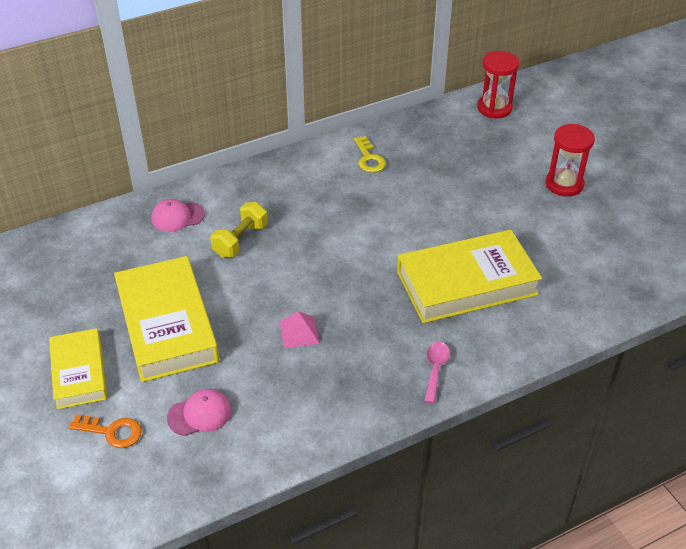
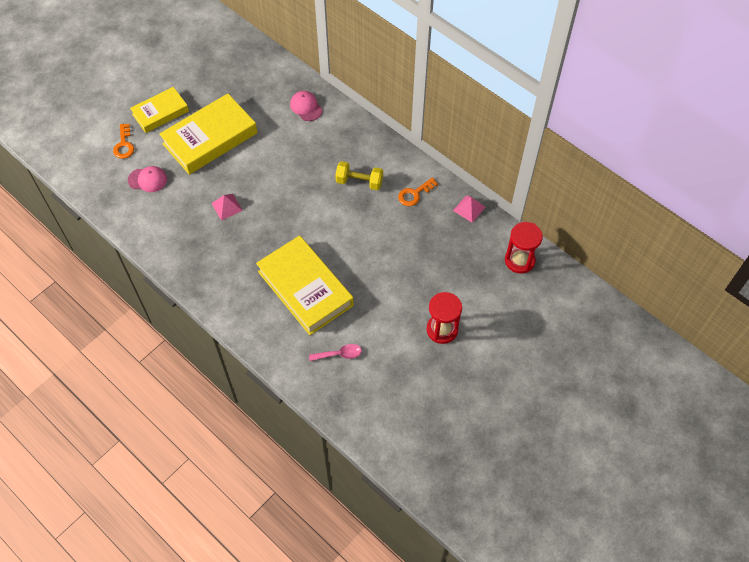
camera: 70 degrees right, 15 degrees up
(199, 414) = (147, 180): pink cap -> pink cap turned 45 degrees counterclockwise
(240, 240) = (297, 148): yellow dumbbell -> yellow dumbbell (359, 182)
(369, 159) = (414, 194): yellow key -> orange key
(410, 124) = (469, 208): none -> pink pyramid
(435, 369) = (220, 289): pink spoon -> pink spoon (339, 354)

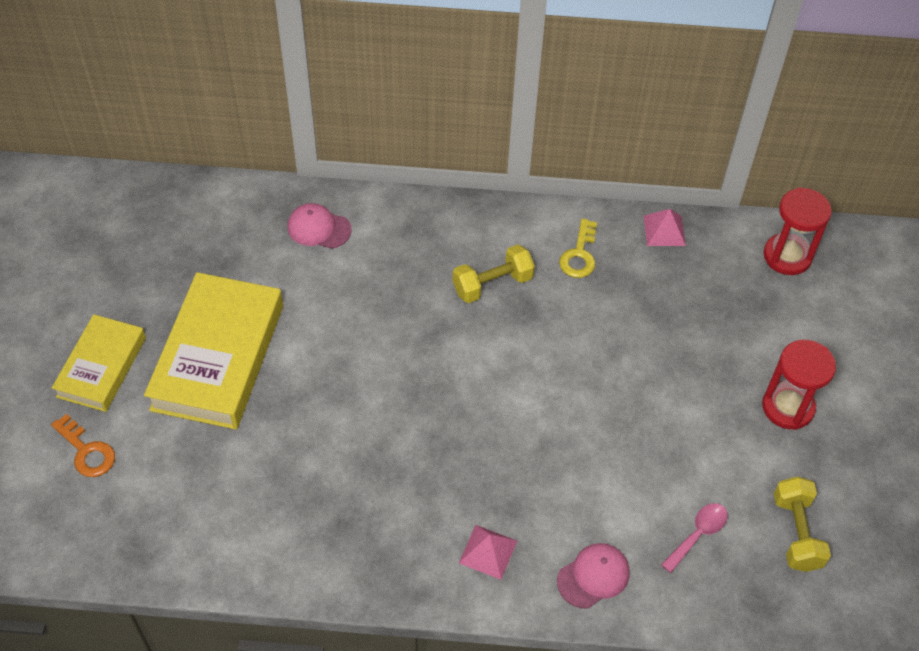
camera: 40 degrees left, 5 degrees down
(147, 180) = (177, 479): pink cap -> pink cap (593, 576)
(227, 207) = (340, 439): pink pyramid -> pink pyramid (488, 552)
(305, 288) = (564, 477): yellow book -> none
(385, 386) = (796, 533): none -> yellow dumbbell
(414, 194) = (579, 254): orange key -> yellow key

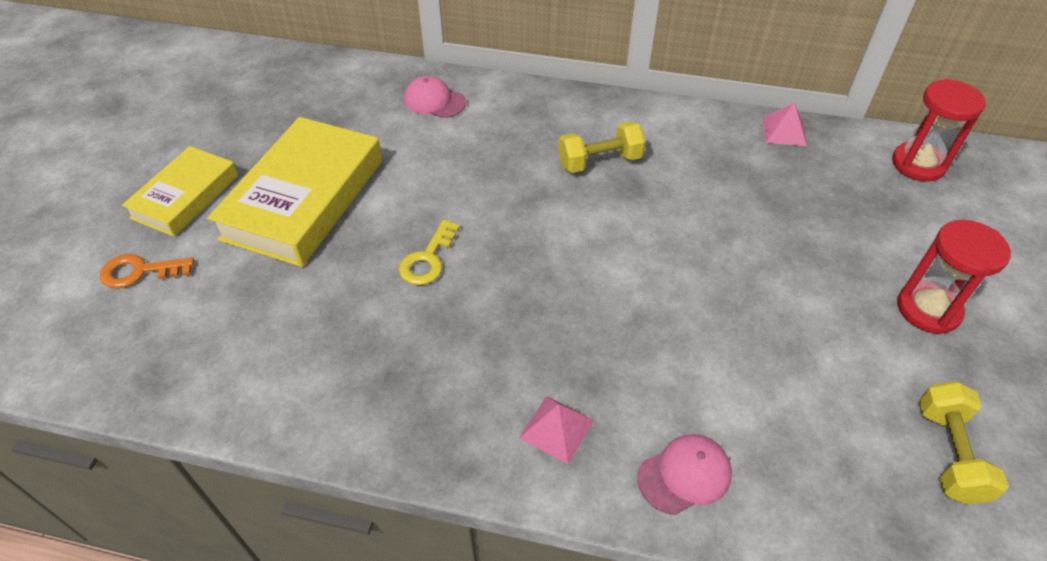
camera: 10 degrees right, 5 degrees down
(87, 451) = (140, 271): orange key -> orange key turned 120 degrees clockwise
(579, 254) = (693, 144): yellow key -> yellow key (428, 259)
(698, 534) = (820, 440): pink spoon -> none

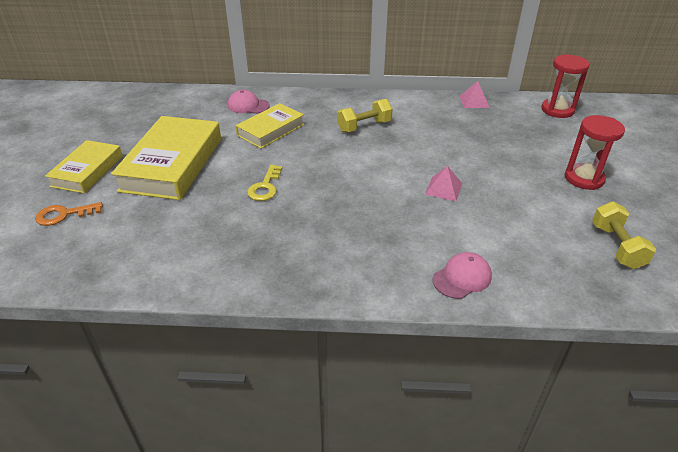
camera: 10 degrees left, 10 degrees down
(458, 152) = (271, 130): none -> yellow book
(556, 429) = (374, 265): pink pyramid -> pink pyramid (443, 188)

